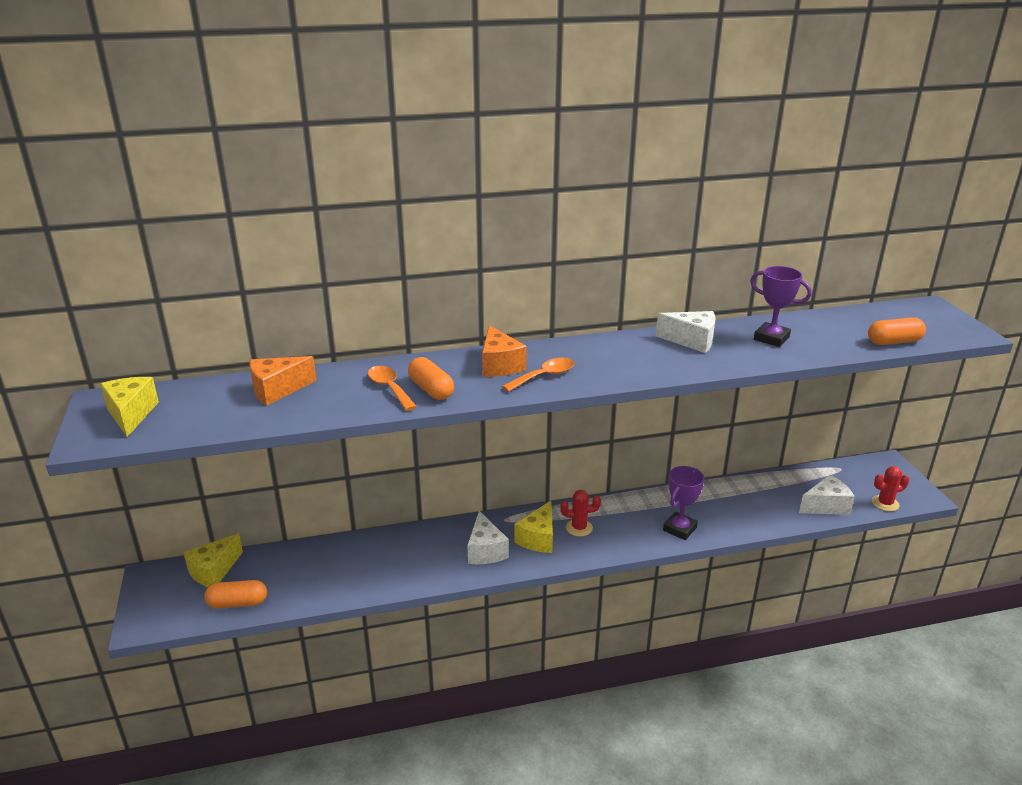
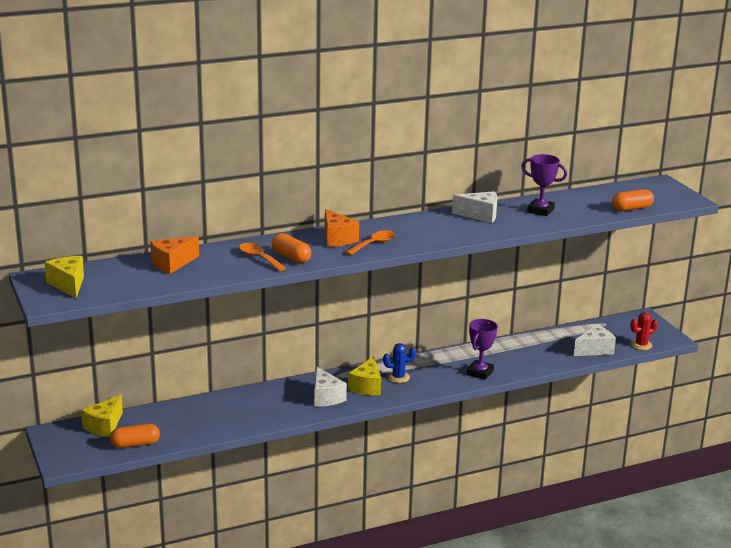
camera: 10 degrees left, 5 degrees down
(579, 528) = (398, 377): red cactus -> blue cactus

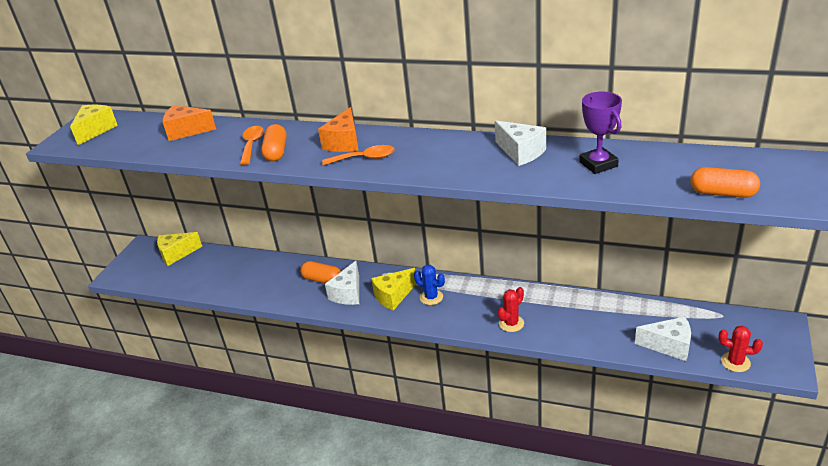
camera: 45 degrees right, 10 degrees up
(135, 444) = (171, 280): orange capsule -> orange capsule (322, 280)
(480, 372) = (511, 323): purple trophy -> red cactus

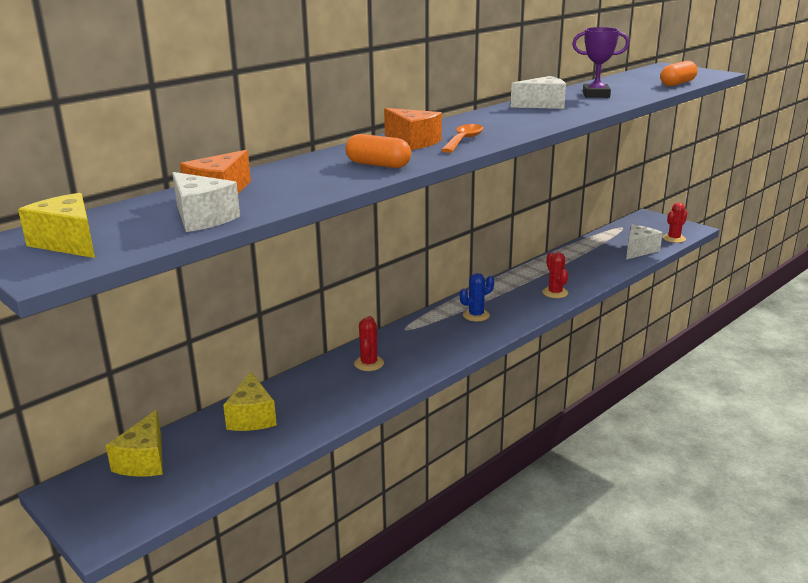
camera: 65 degrees left, 10 degrees down
(252, 145) = (336, 171): orange spoon -> none
(322, 280) = (369, 363): orange capsule -> red cactus
(348, 293) = (414, 354): white cheese -> white cheese (202, 218)
(393, 296) = (450, 332): yellow cheese -> yellow cheese (252, 417)

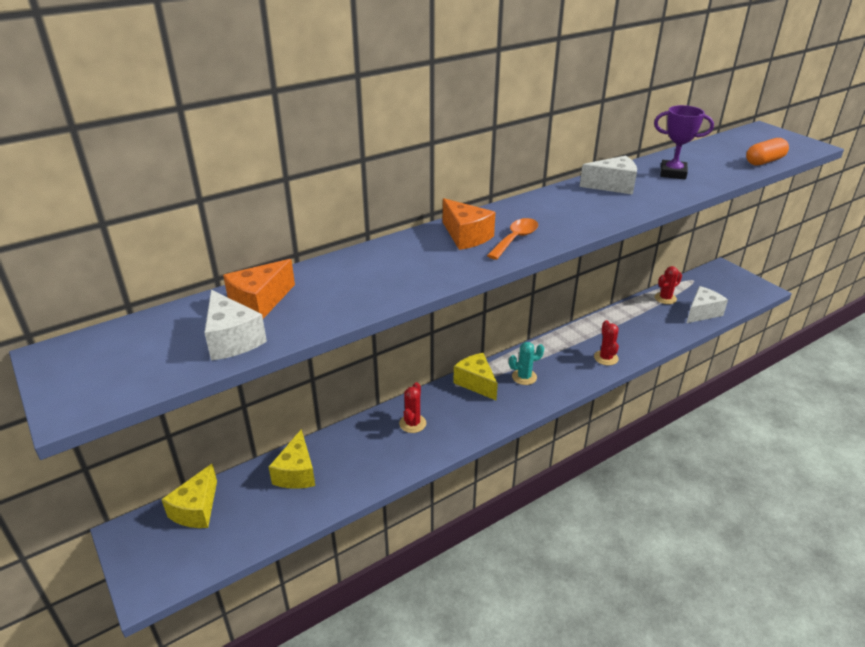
camera: 10 degrees right, 10 degrees up
(69, 243) = (106, 363): yellow cheese -> yellow cheese (476, 383)
(378, 165) = (420, 271): orange capsule -> none
(476, 315) = (524, 377): blue cactus -> turquoise cactus
(674, 238) = (741, 301): red cactus -> red cactus (665, 298)

